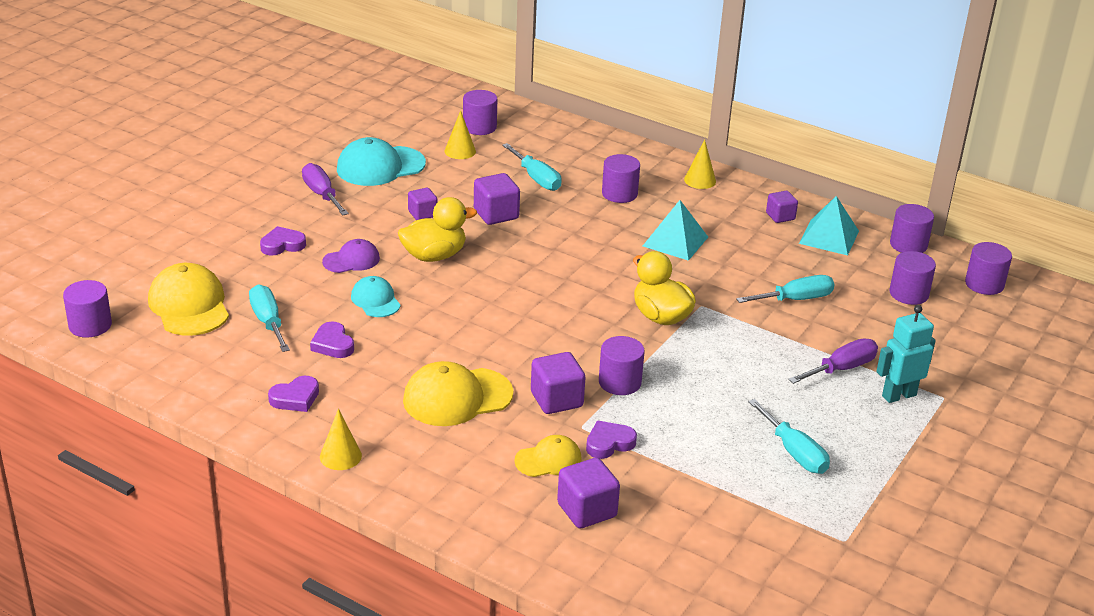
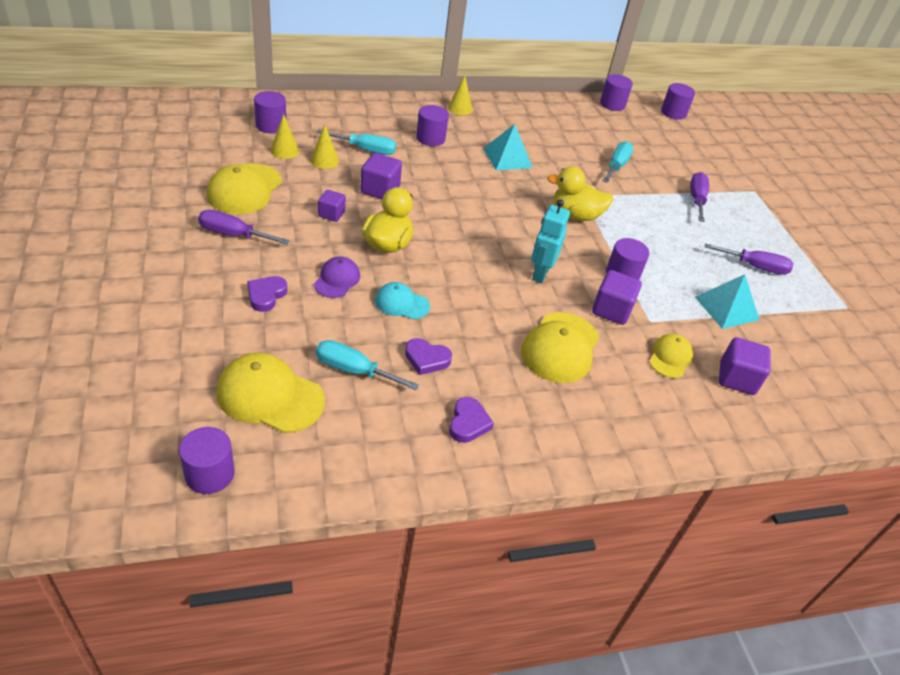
camera: 50 degrees left, 10 degrees up
(340, 456) = (565, 449): yellow cone -> yellow cone (324, 160)
(380, 166) = (244, 189): turquoise cap -> yellow cap
(609, 443) = (678, 322): purple heart -> none
(780, 216) = (533, 114): purple cube -> none
(794, 452) = (755, 267): turquoise screwdriver -> purple screwdriver
(829, 237) = (573, 117): turquoise pyramid -> turquoise pyramid (727, 308)
(898, 395) = (739, 201): turquoise robot -> turquoise robot (540, 273)
(909, 294) = (655, 135): purple cylinder -> none

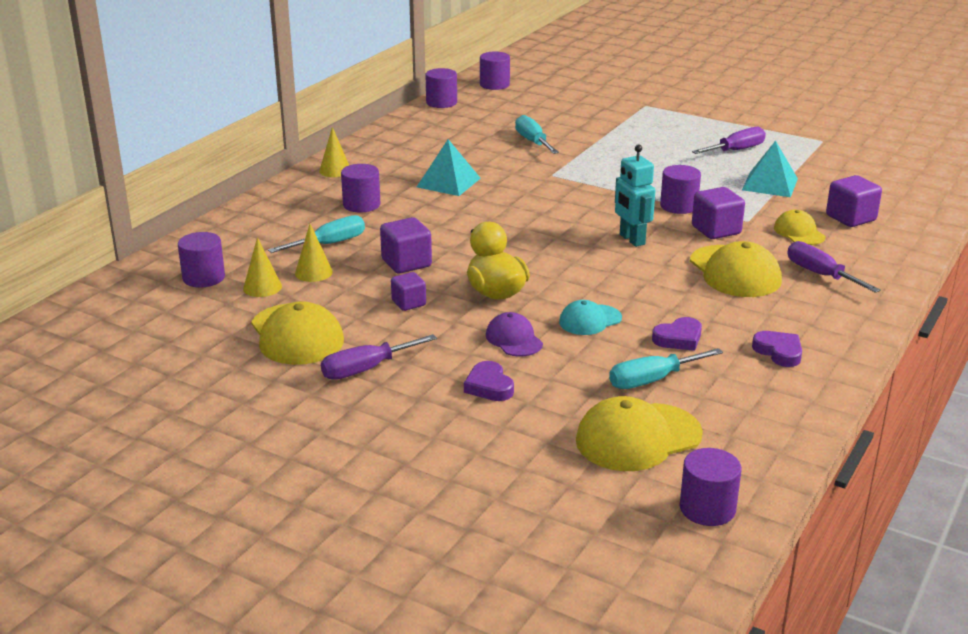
camera: 40 degrees left, 15 degrees down
(575, 215) = (575, 190): yellow duck -> none
(696, 199) = (624, 132): purple screwdriver -> purple screwdriver (820, 275)

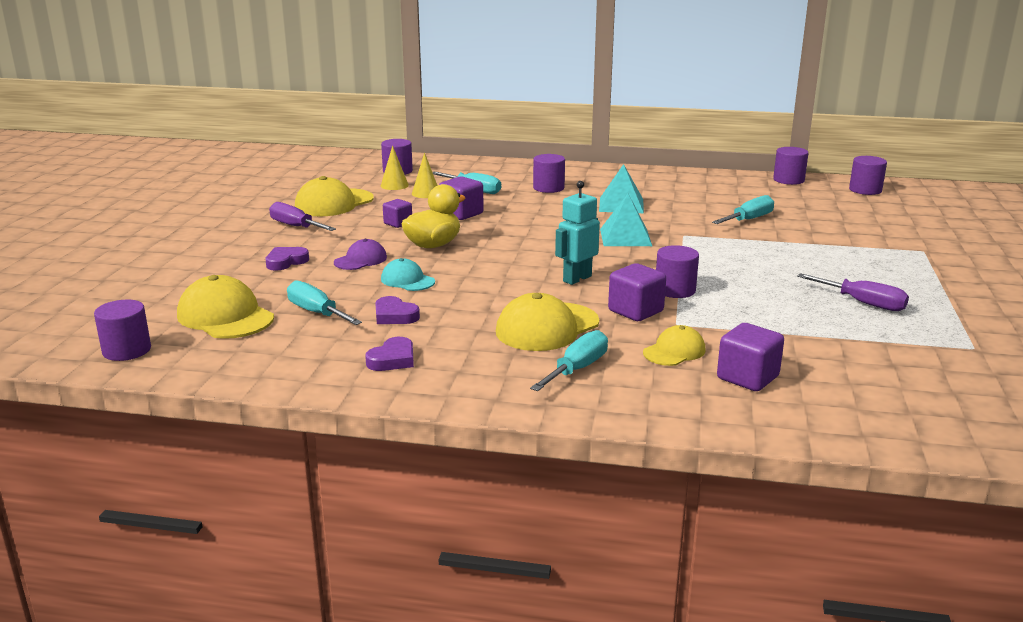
camera: 70 degrees right, 5 degrees down
(335, 170) = (601, 172): yellow cone -> none
(770, 184) = (789, 327): turquoise pyramid -> turquoise pyramid (625, 237)
(820, 275) = (577, 369): purple screwdriver -> turquoise screwdriver

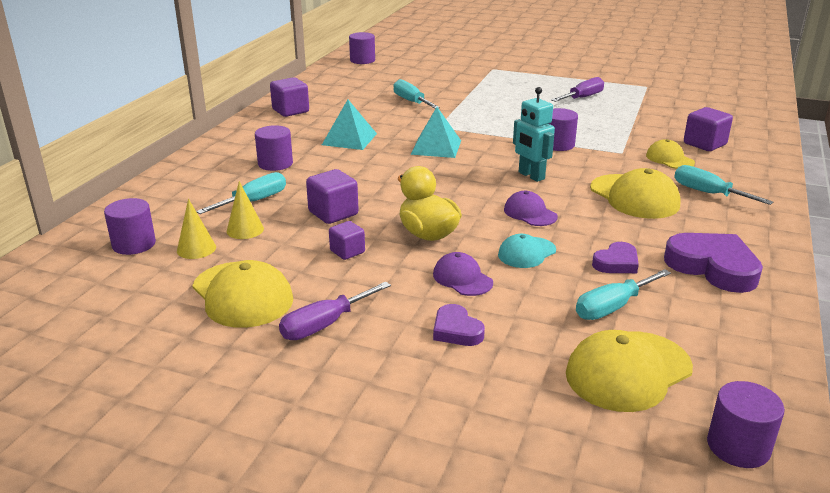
camera: 80 degrees left, 5 degrees up
(393, 359) = (713, 267): purple heart -> purple heart, size x1.81
(487, 280) = (530, 213): none -> purple cap
(635, 311) = (599, 162): purple cube -> purple cube (290, 111)
(788, 180) = (322, 76): purple cylinder -> none

